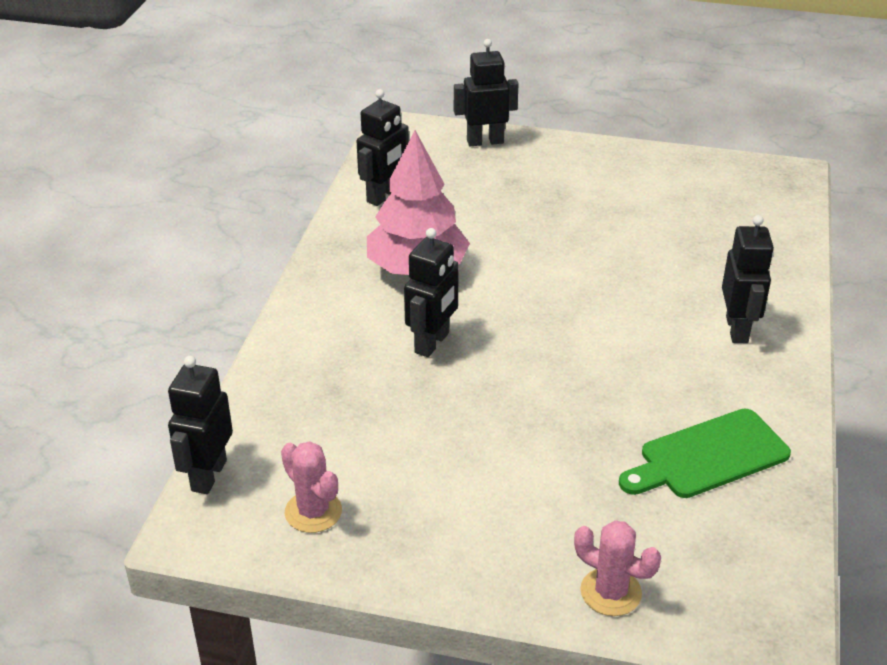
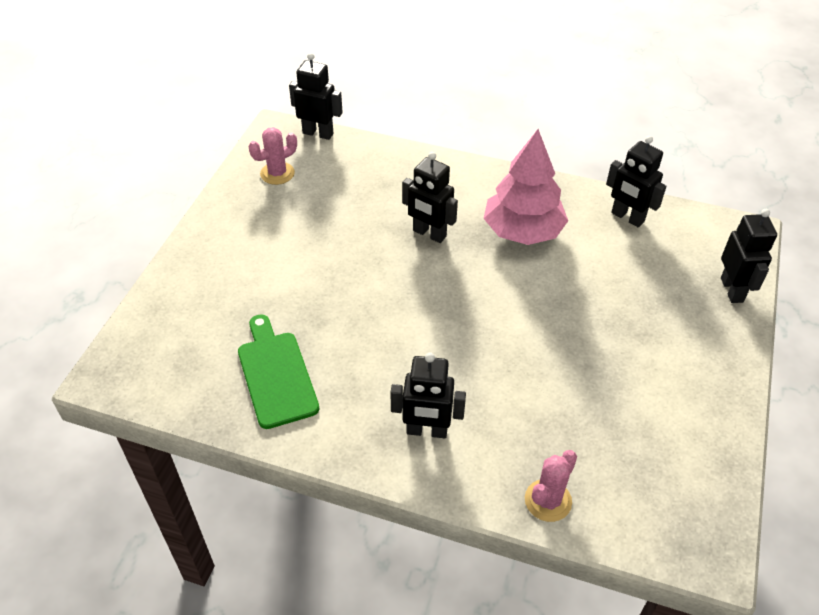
camera: 95 degrees right, 10 degrees up
(610, 592) = (171, 298): pink cactus -> pink cactus (548, 500)

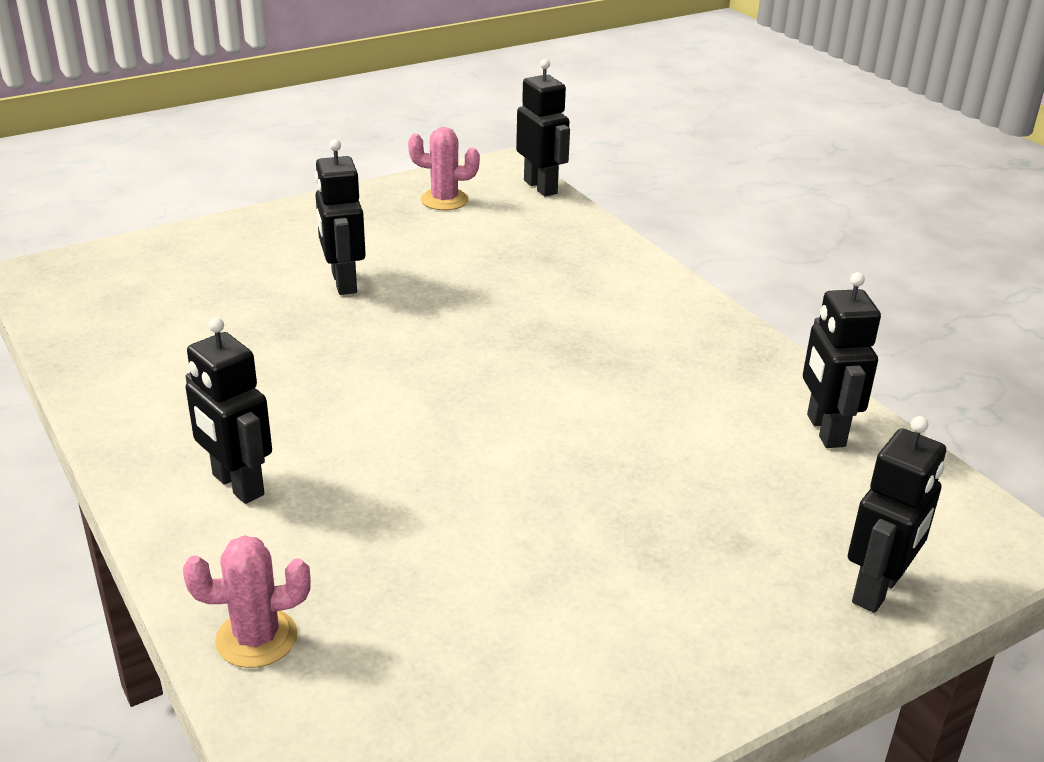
camera: 40 degrees right, 15 degrees down
(276, 374) = (176, 351): green cutting board -> none
(429, 234) = (528, 321): black robot -> black robot (343, 282)
(523, 231) = (650, 373): pink tree -> none

